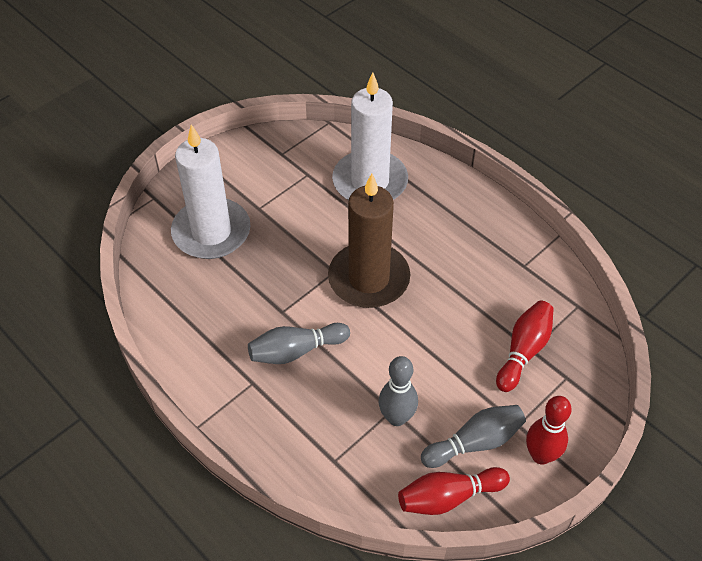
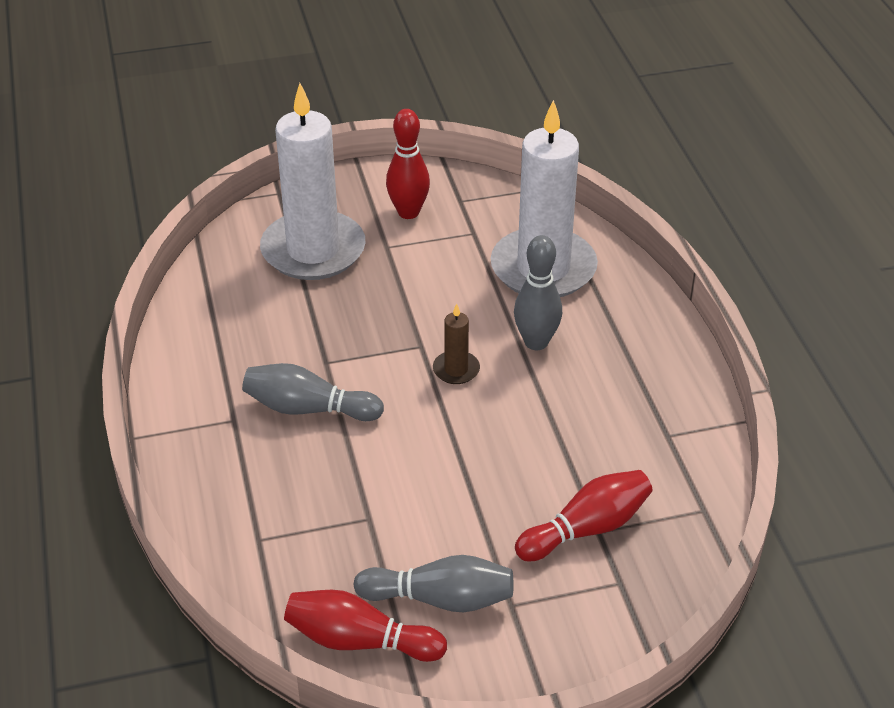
camera: 30 degrees right, 10 degrees down
(369, 279) = (456, 370): brown candle -> brown candle, size x0.41
(397, 417) = (368, 529): grey bowling pin -> grey bowling pin (536, 342)
(541, 455) = (512, 652): red bowling pin -> red bowling pin (408, 212)

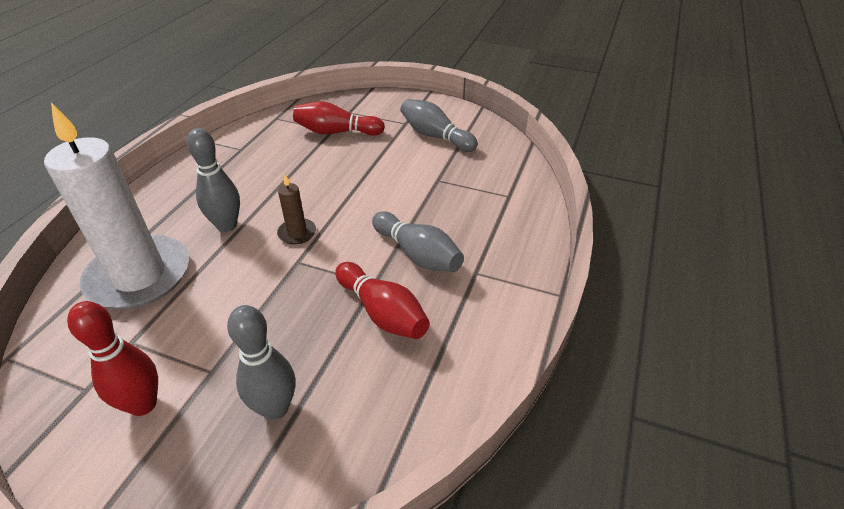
camera: 145 degrees left, 0 degrees up
(313, 250) = (275, 408): white candle -> grey bowling pin
(359, 641) = (488, 137): red bowling pin -> red bowling pin (382, 312)

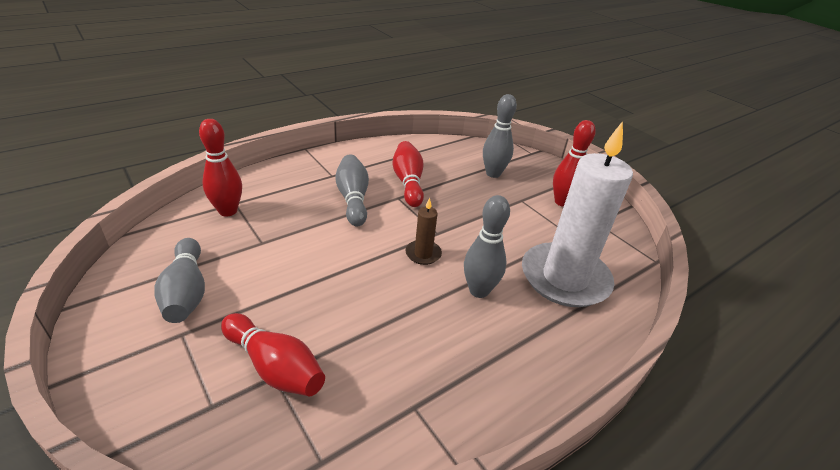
camera: 150 degrees left, 5 degrees down
(501, 187) = (228, 211): none -> red bowling pin

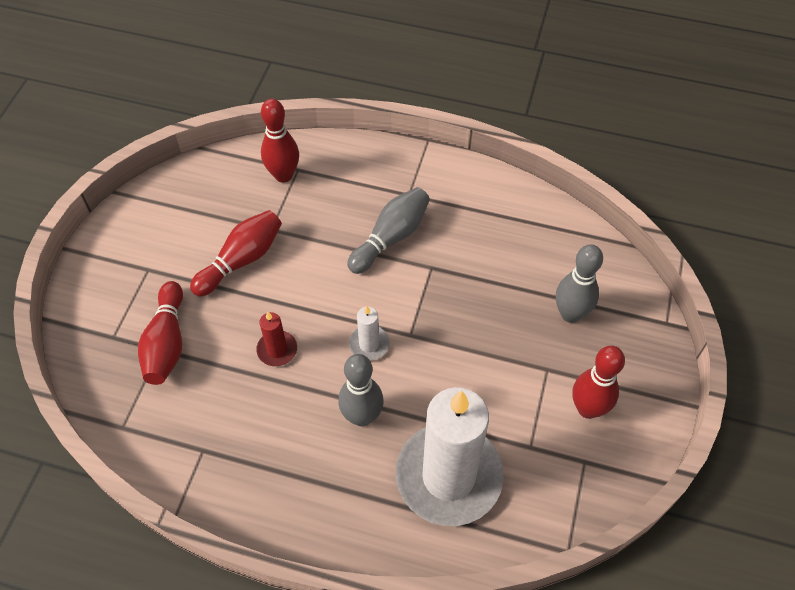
camera: 55 degrees right, 20 degrees up
(186, 292) = (182, 236): grey bowling pin -> none
(371, 301) = (277, 350): none -> red candle
(408, 182) = (465, 257): red bowling pin -> red bowling pin (241, 260)
(423, 254) = (369, 344): brown candle -> white candle

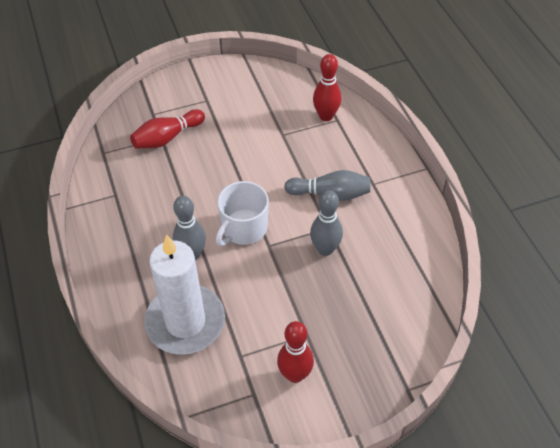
camera: 55 degrees right, 5 degrees down
(241, 260) = (248, 135): red bowling pin -> none
(277, 350) = (203, 188): red candle -> none
(369, 344) = (243, 228): white candle -> white mug
(570, 314) = (361, 325): grey bowling pin -> grey bowling pin (325, 249)

